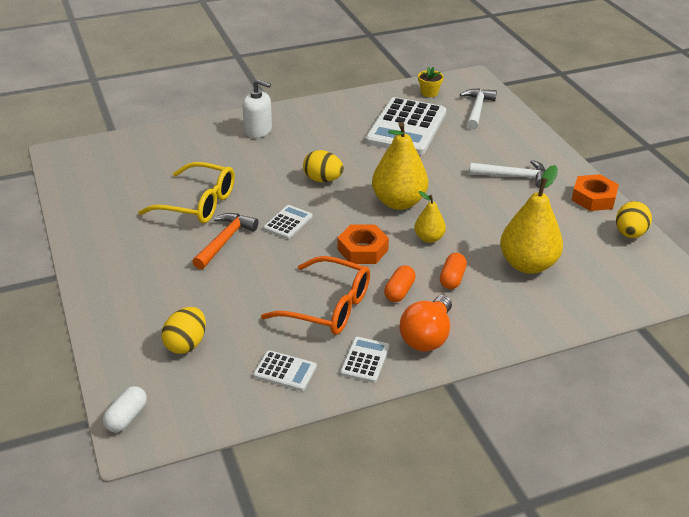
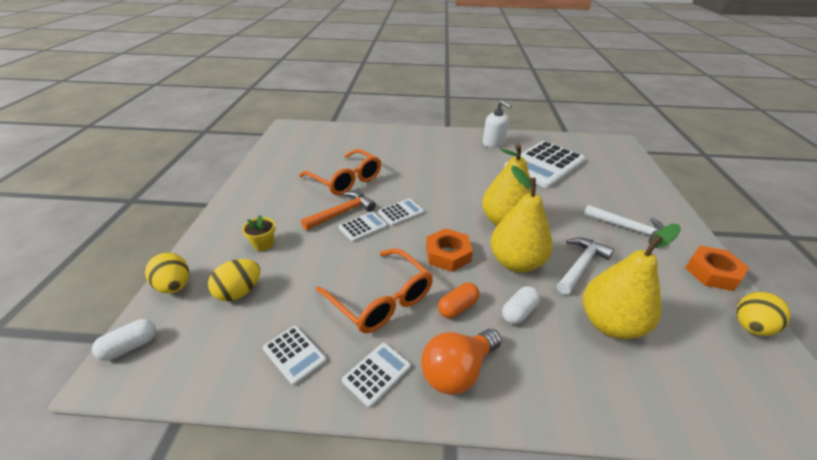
camera: 25 degrees right, 0 degrees up
(198, 203) = (346, 180): yellow glasses -> orange glasses
(258, 130) = (427, 142): white soap dispenser -> white soap dispenser (493, 143)
(259, 248) = (363, 227): none -> white calculator
(323, 180) = (451, 187): yellow egg -> yellow egg (174, 286)
(429, 93) = (577, 145): yellow flower pot -> yellow flower pot (263, 244)
(429, 238) = (516, 262): yellow pear -> yellow pear, size x1.89
(452, 279) = (519, 312): orange capsule -> white capsule
(477, 109) = (614, 165): white hammer -> white hammer (580, 266)

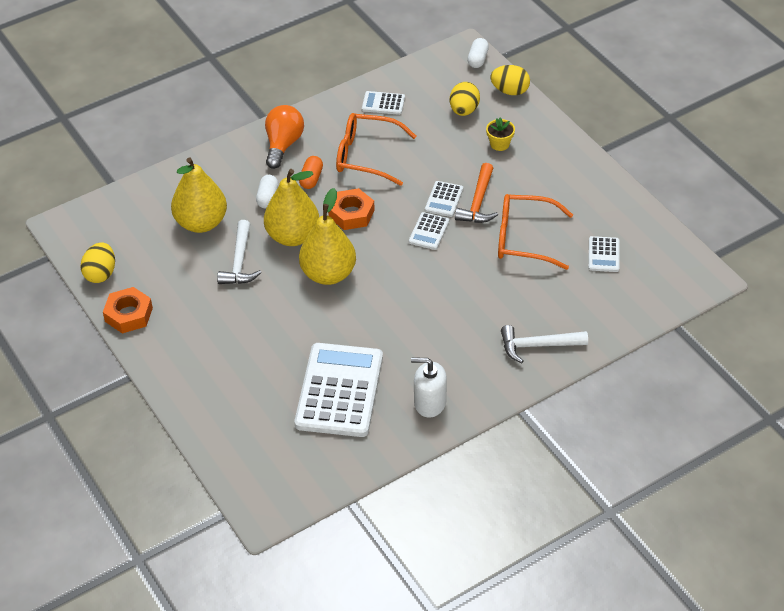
camera: 145 degrees right, 10 degrees up
(377, 374) = (327, 120): white calculator -> white calculator (603, 255)
(627, 228) = (211, 330): white hammer -> white hammer (538, 346)

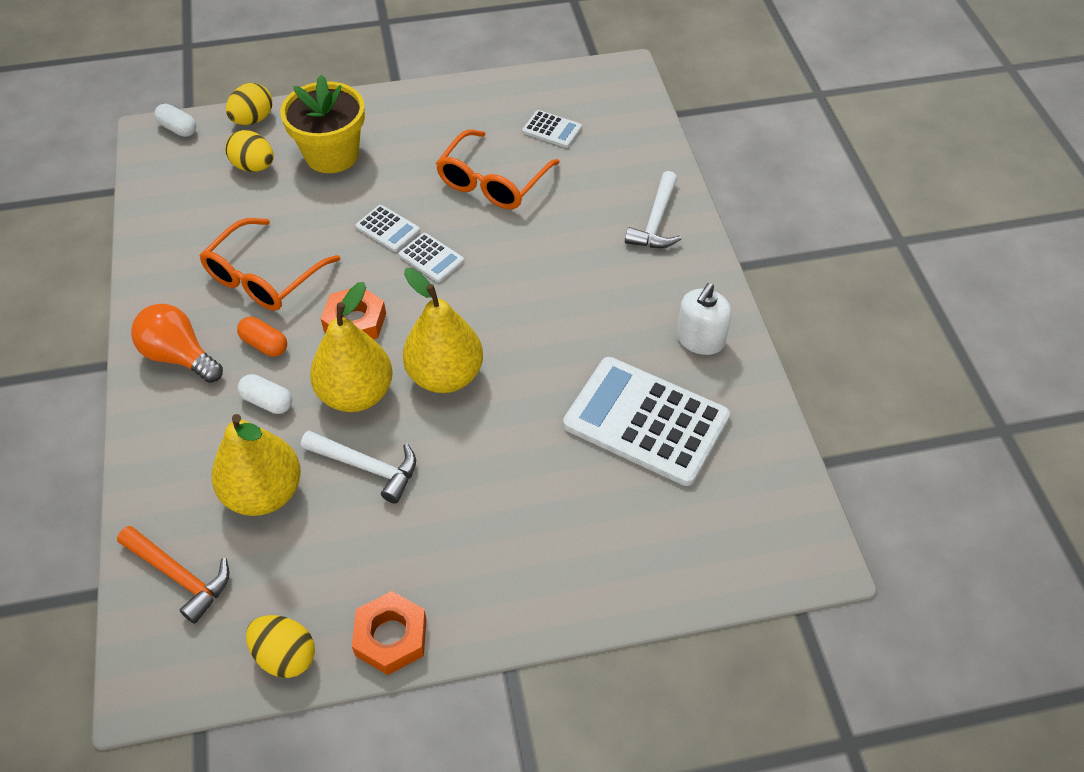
camera: 70 degrees left, 5 degrees up
(383, 103) = (183, 234): white calculator -> none
(478, 202) = (412, 201): orange hammer -> orange hammer (179, 576)
(499, 144) = (332, 155): yellow flower pot -> yellow flower pot, size x2.21

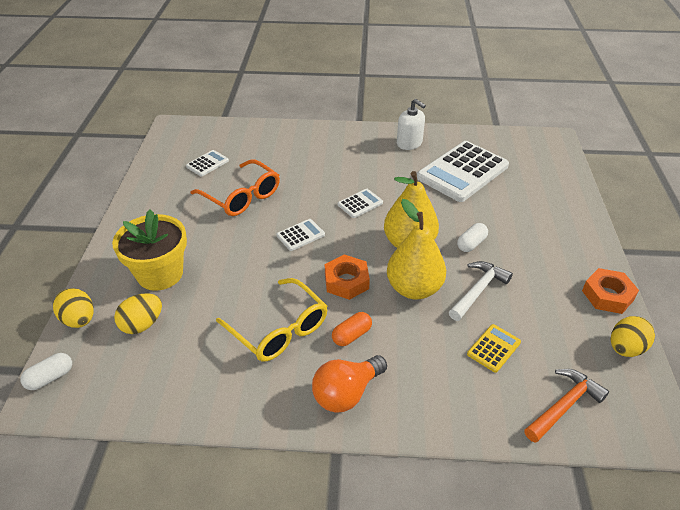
camera: 75 degrees left, 10 degrees down
(264, 277) = (279, 329): orange glasses -> yellow glasses
(264, 493) = (493, 348): yellow pear -> yellow calculator
(267, 401) = (409, 339): white capsule -> white capsule (471, 244)
(388, 229) = (261, 253): white calculator -> white calculator (360, 204)
(656, 221) = (313, 140): white hammer -> none

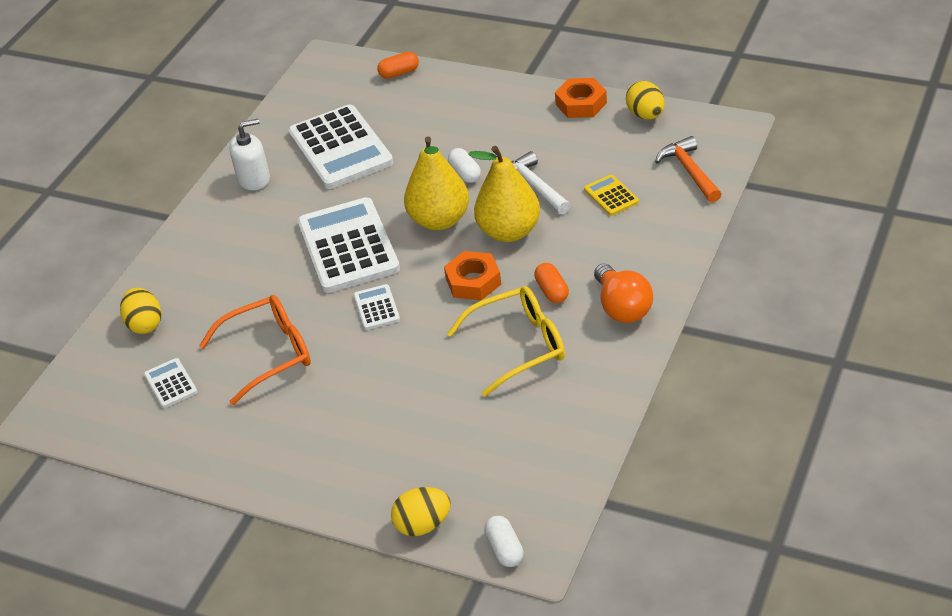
camera: 65 degrees left, 0 degrees up
(142, 324) = (458, 464): yellow egg -> yellow egg (145, 324)
(160, 274) = (378, 445): yellow flower pot -> none
(360, 204) = (348, 246): white calculator -> white calculator, size x2.24
(566, 177) = (399, 73): none -> orange capsule

